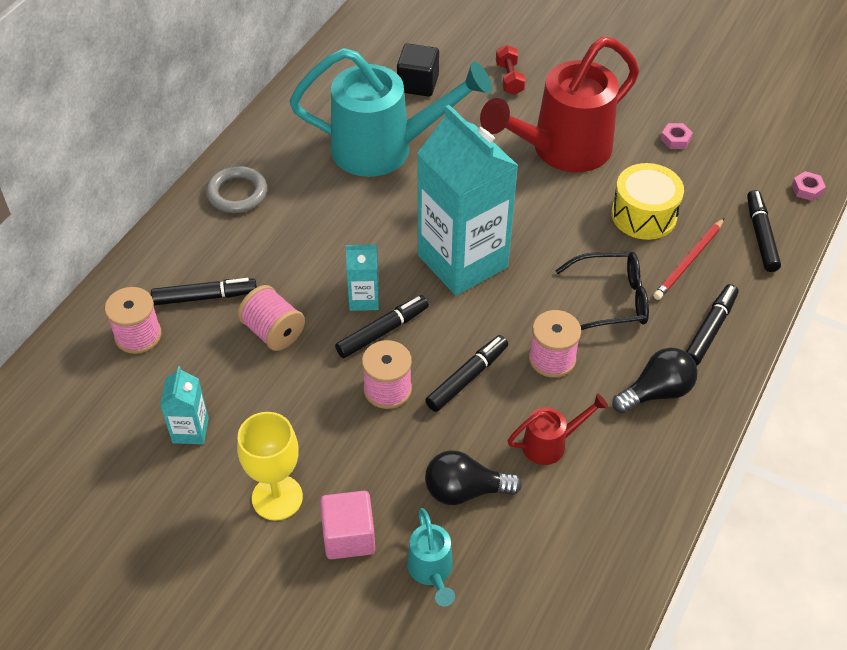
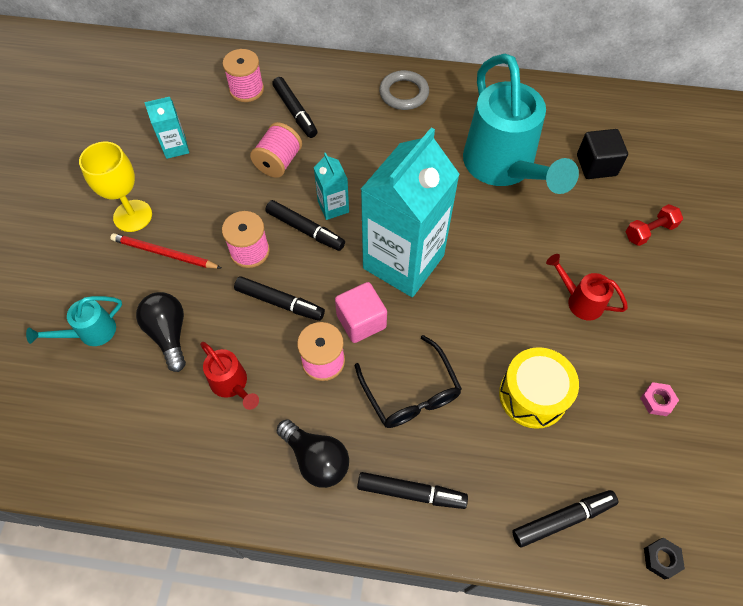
camera: 70 degrees right, 10 degrees up
(348, 536) = (110, 270): pink cube -> pink cube (361, 321)
(562, 150) = (580, 301): red watering can -> red watering can, size x0.44
(689, 261) = (492, 452): red pencil -> red pencil (164, 253)
(807, 189) = (661, 559): pink nut -> black nut

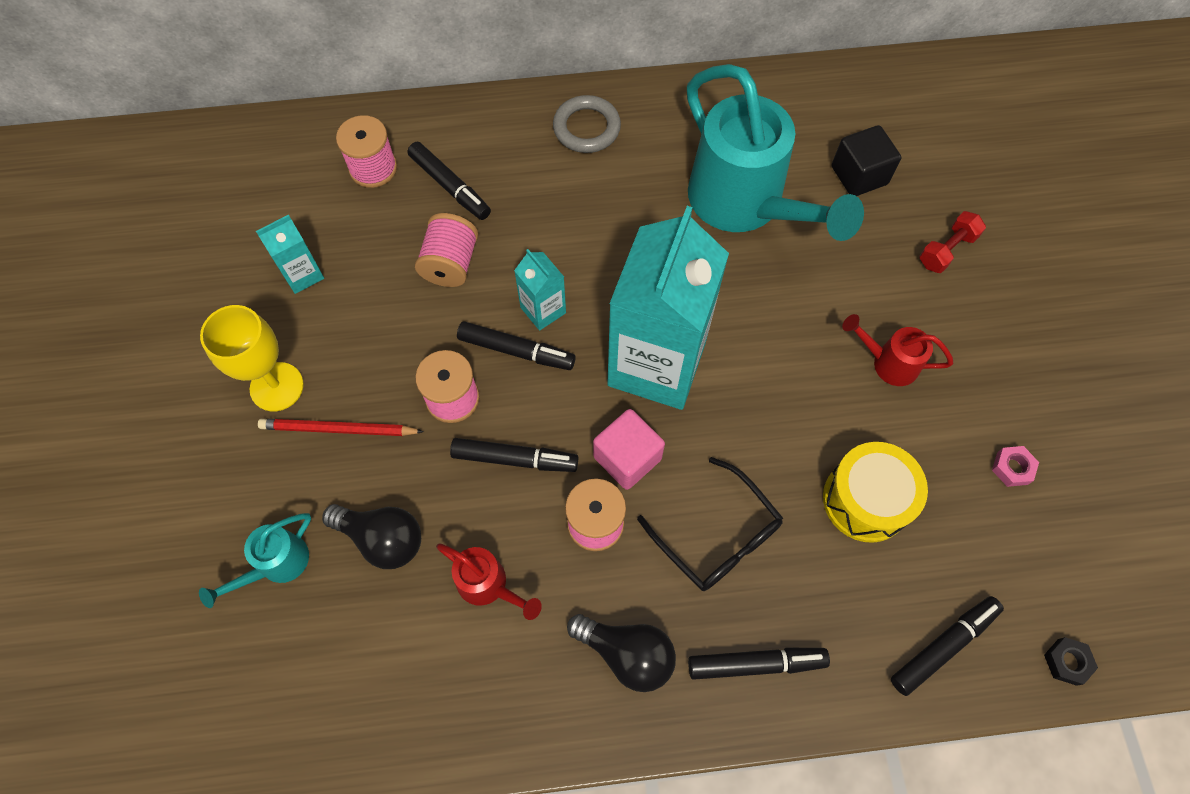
camera: 15 degrees left, 5 degrees up
(169, 334) = (382, 539): black light bulb -> black light bulb turned 150 degrees clockwise

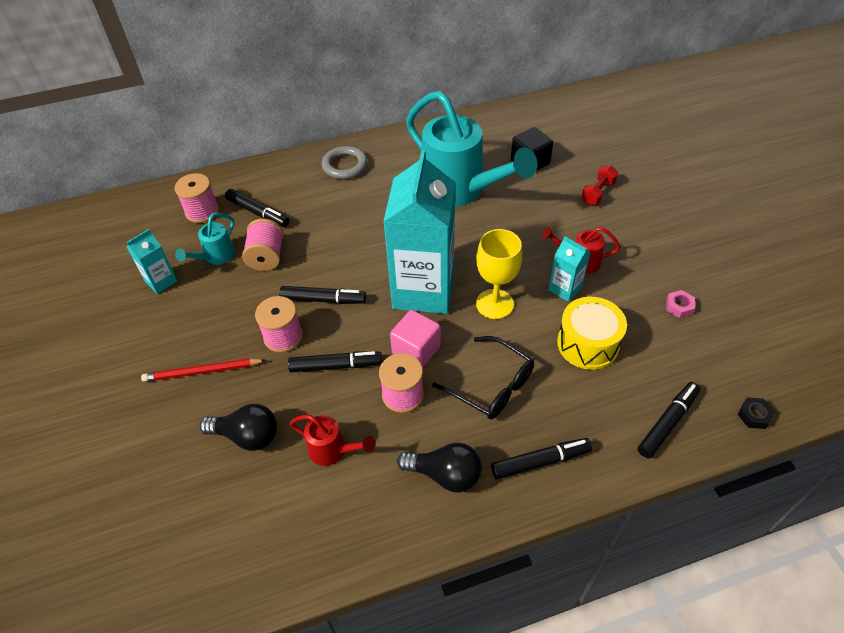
camera: 10 degrees left, 15 degrees down
(276, 564) = (168, 469): turquoise watering can -> turquoise watering can (216, 257)
(277, 387) = (152, 353): yellow goblet -> yellow goblet (494, 304)
(543, 310) = (337, 272): turquoise carton -> turquoise carton (565, 289)

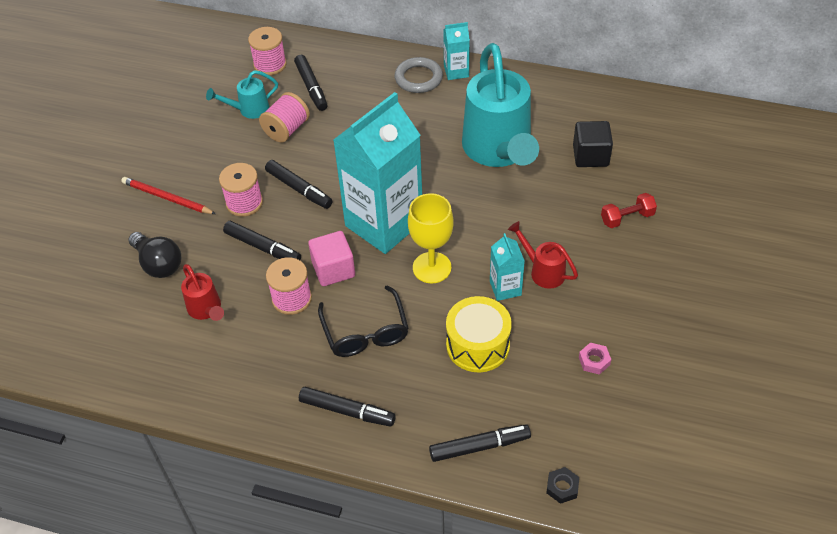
camera: 35 degrees right, 0 degrees up
(161, 281) = (194, 110): turquoise carton -> turquoise carton (456, 71)
(445, 474) = (268, 376): black light bulb -> none

